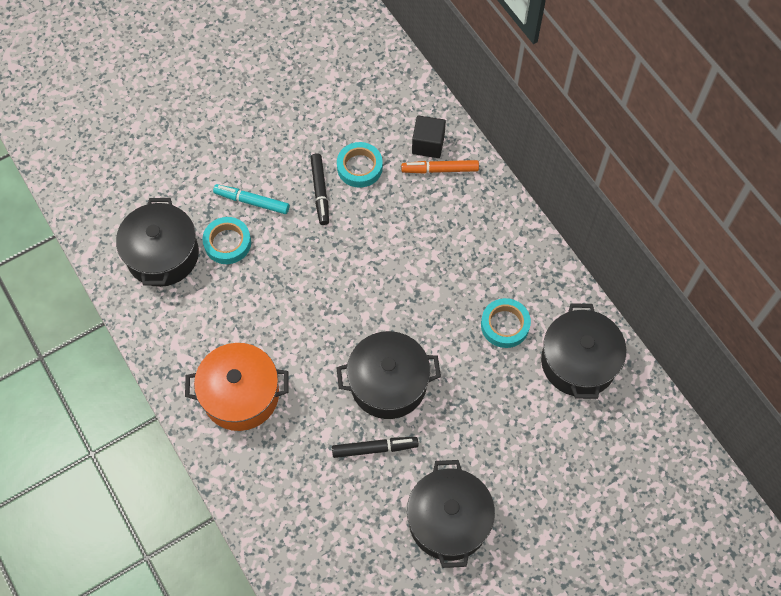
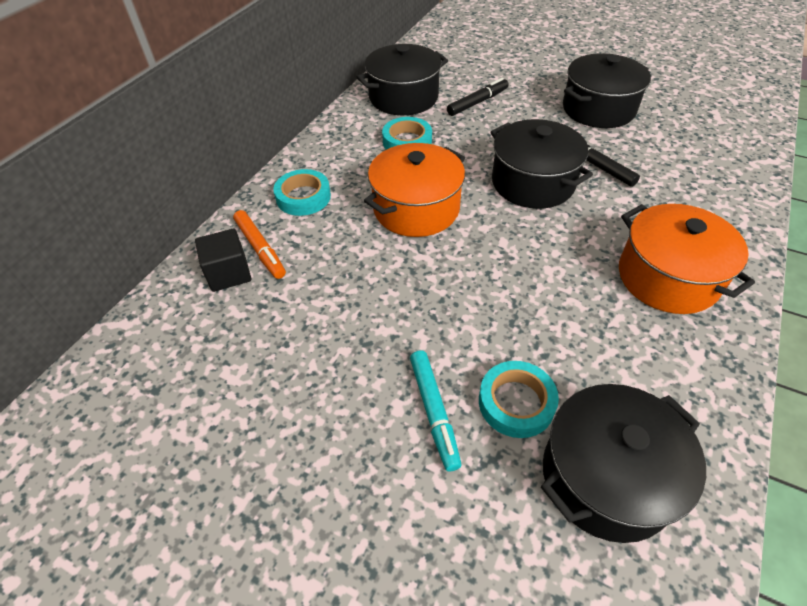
camera: 120 degrees left, 15 degrees down
(320, 192) = (363, 342): black marker -> black marker (477, 102)
(359, 167) = (301, 320): turquoise tape -> turquoise tape (303, 197)
(415, 283) = (416, 208): none -> orange pot

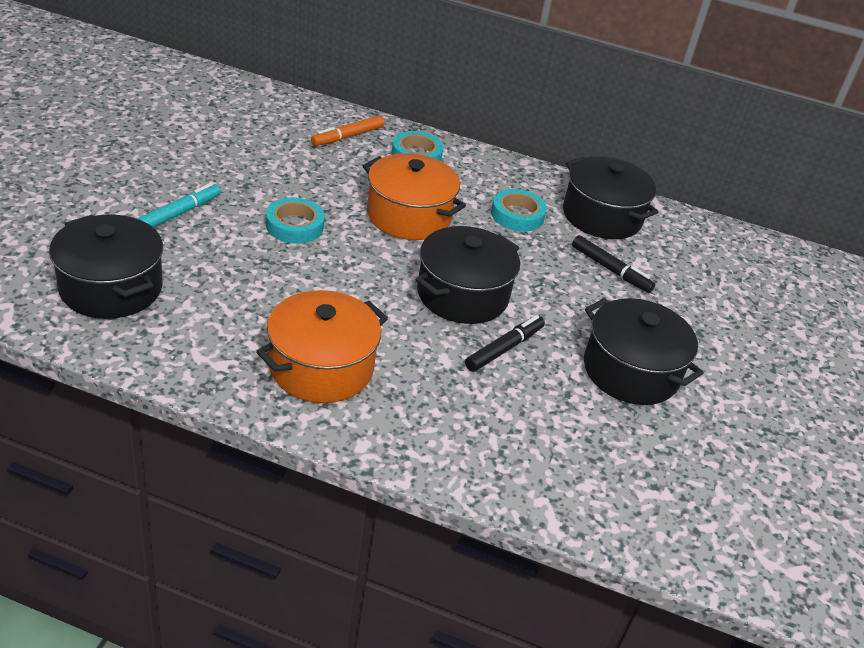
camera: 75 degrees right, 10 degrees down
(229, 273) = (319, 124): black cube -> none
(434, 411) = (179, 213): turquoise marker -> turquoise marker turned 150 degrees clockwise
(516, 402) = (182, 252): turquoise tape -> turquoise tape (295, 226)

